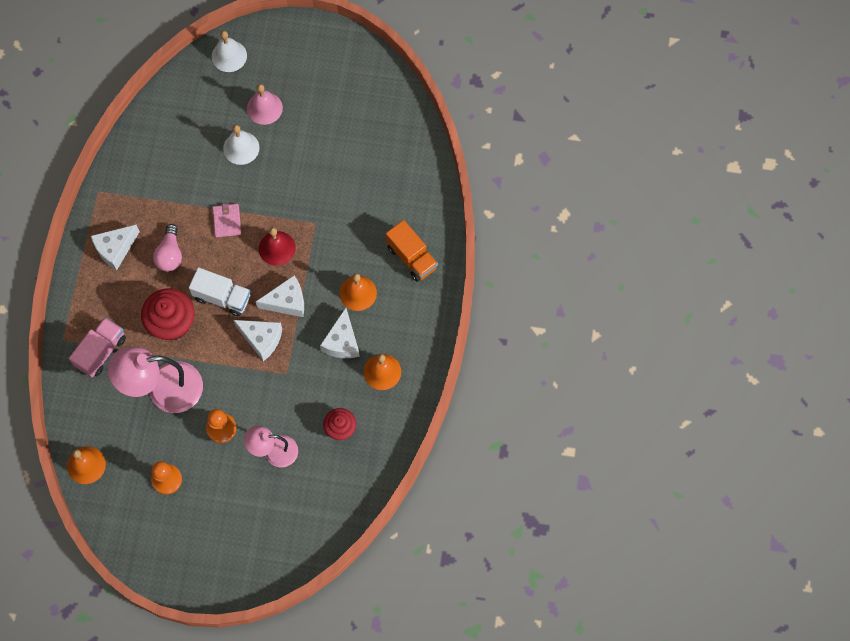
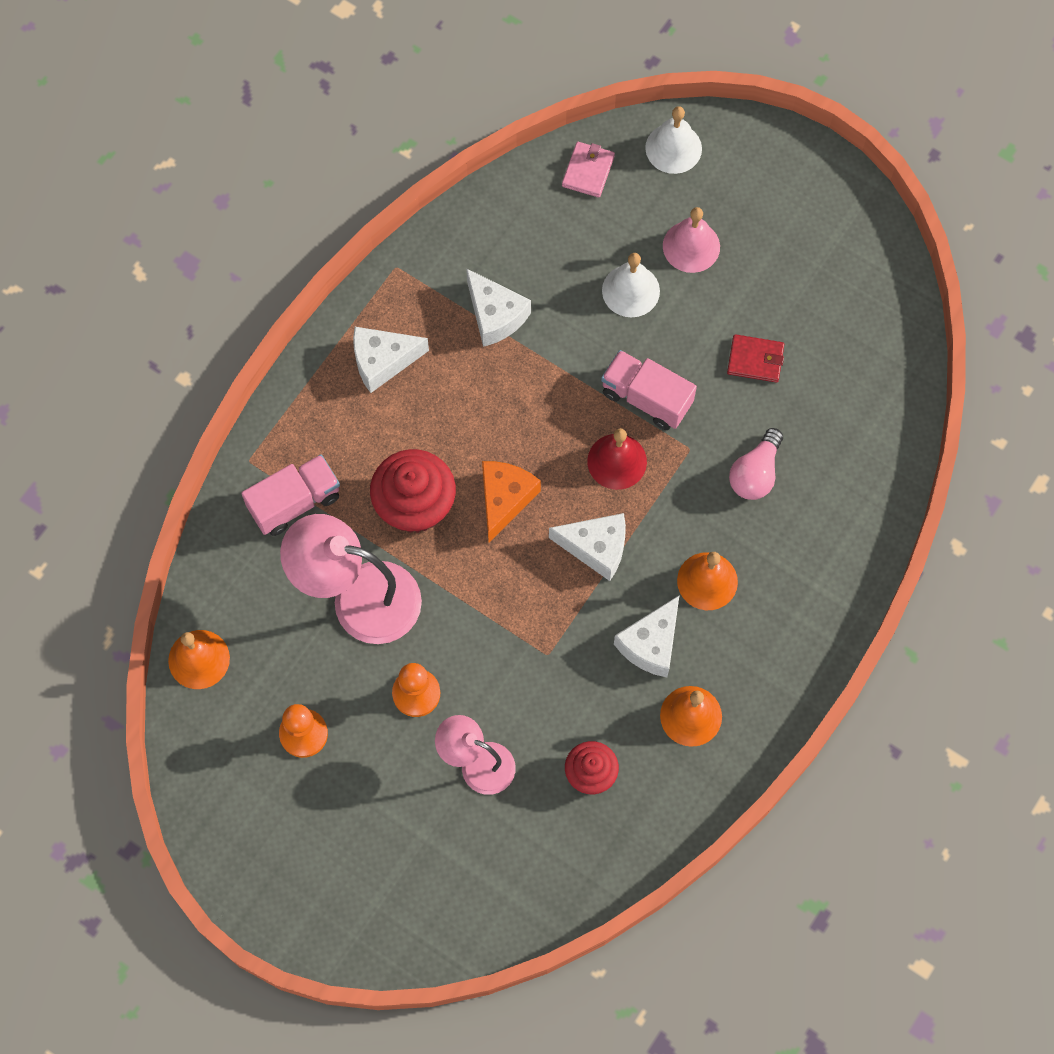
camera: 25 degrees right, 0 degrees up
(170, 254) = (457, 403): pink light bulb -> pink light bulb (755, 473)
(222, 297) = (505, 499): white truck -> orange cheese
(227, 221) = (561, 390): pink wallet -> pink wallet (588, 171)
(261, 339) = (534, 587): white cheese -> white cheese (495, 315)
(277, 205) = (646, 398): none -> pink truck
(330, 157) = (755, 360): none -> red wallet
(412, 257) = (812, 563): orange truck -> none

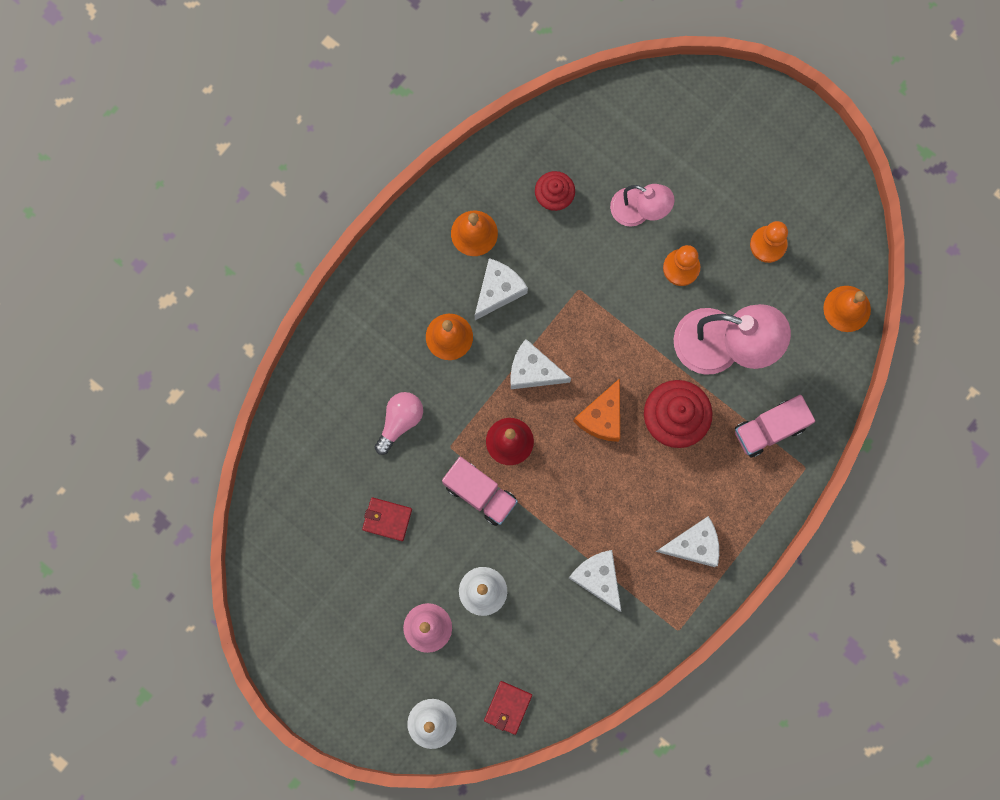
camera: 175 degrees left, 10 degrees up
(588, 171) = (508, 707): pink wallet -> red wallet

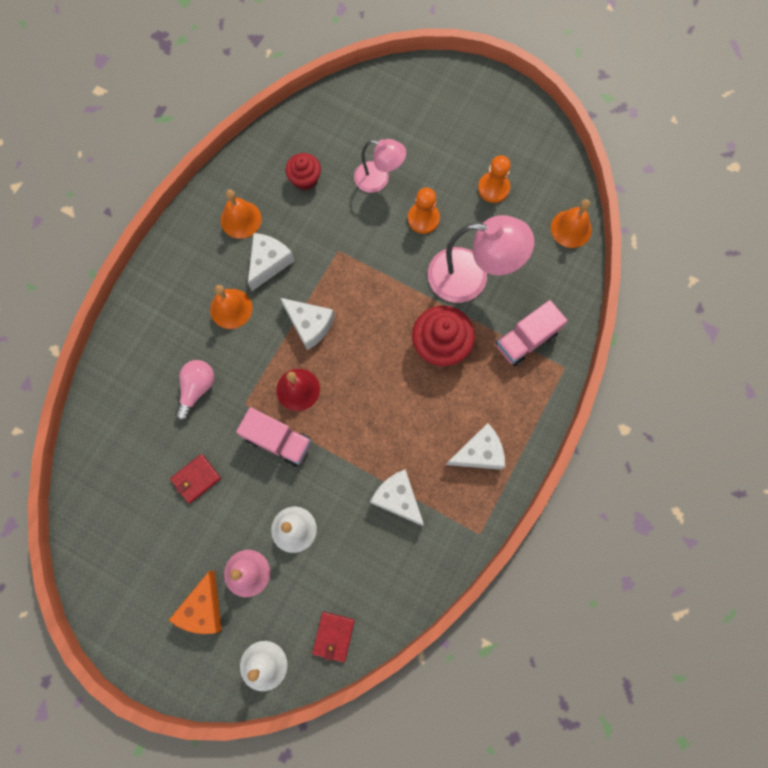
camera: 10 degrees left, 5 degrees down
(387, 519) = (196, 479): red wallet -> red wallet turned 45 degrees counterclockwise
(533, 371) = (309, 325): white cheese -> white cheese turned 150 degrees counterclockwise
(602, 417) = (377, 354): orange cheese -> orange cheese (203, 608)

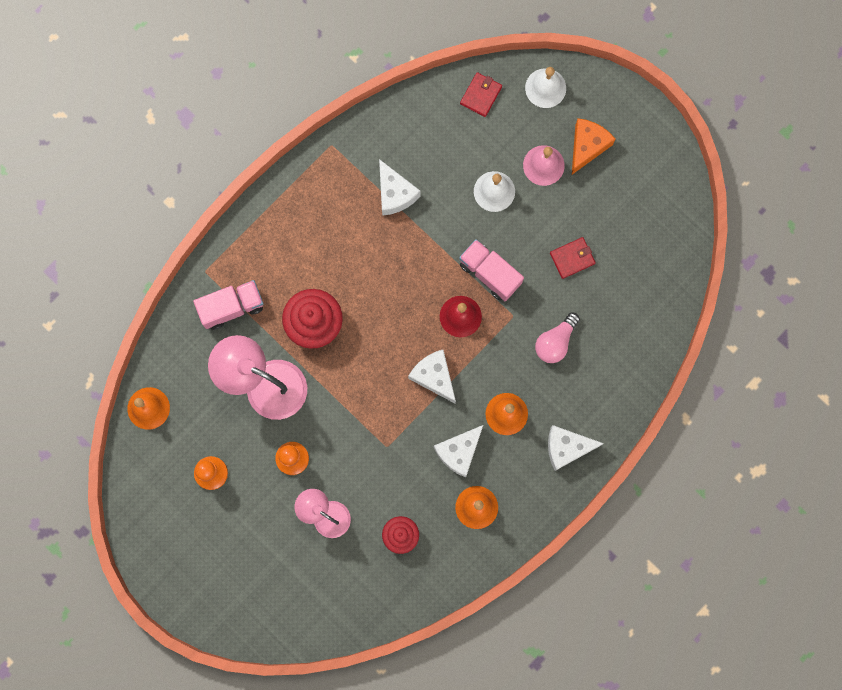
camera: 165 degrees left, 5 degrees up
(479, 453) = (310, 214): white cheese -> white cheese (567, 447)

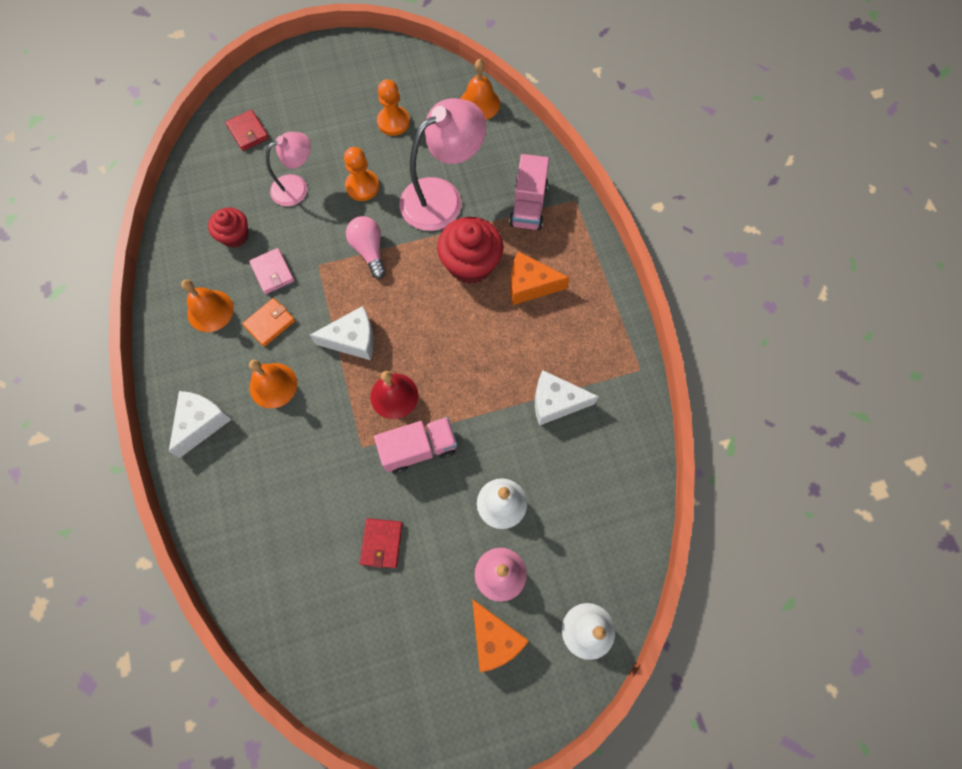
camera: 120 degrees right, 10 degrees down
(306, 265) = (530, 285): none -> orange cheese
(414, 480) = (272, 272): none -> pink wallet
(459, 451) = (269, 323): white cheese -> orange wallet
(481, 95) = (617, 551): red wallet -> red wallet (248, 132)
(555, 342) = (308, 473): pink light bulb -> pink light bulb (369, 250)

